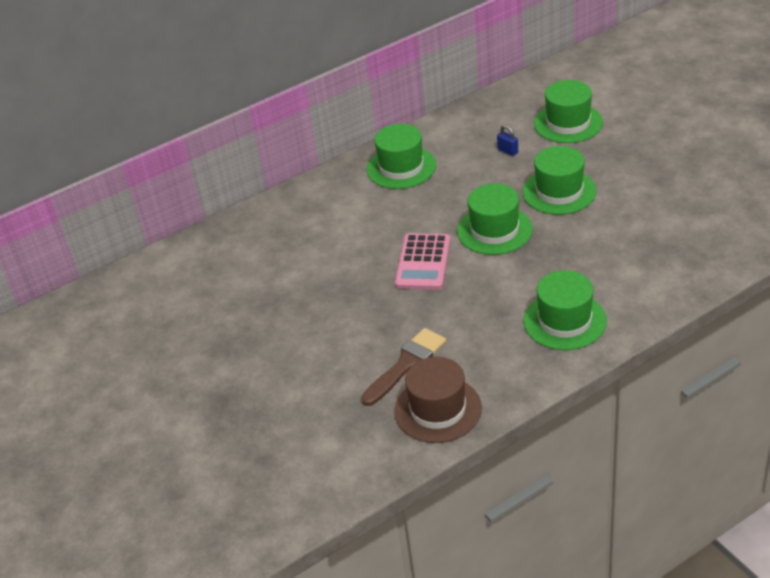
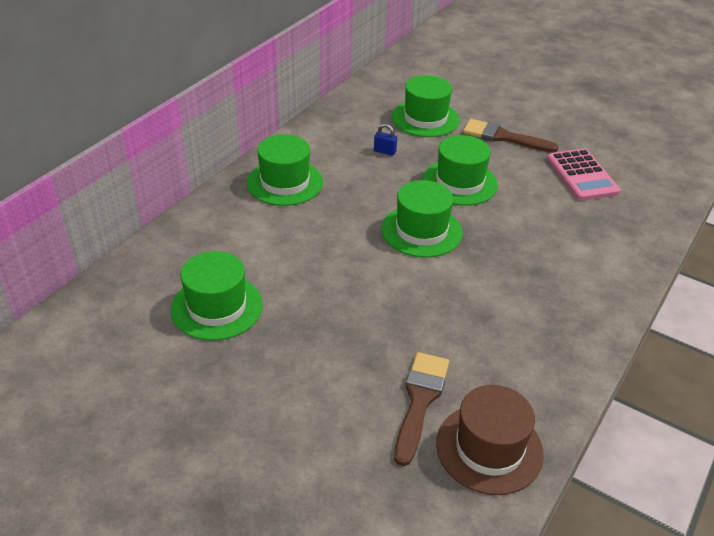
camera: 30 degrees left, 0 degrees up
(423, 262) = (368, 278): pink calculator -> pink calculator (582, 175)
(564, 321) = (554, 312): green hat -> green hat (217, 307)
(634, 153) = (503, 137): none -> brown brush

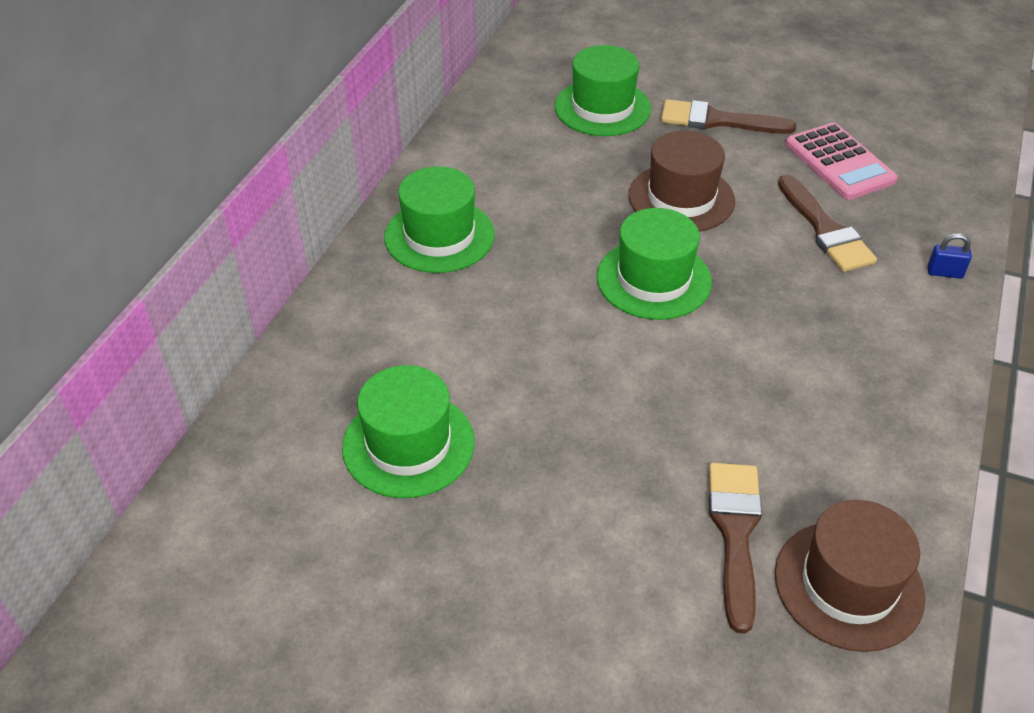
camera: 10 degrees left, 5 degrees up
(384, 151) = (563, 166): blue padlock -> blue padlock (944, 273)
(459, 182) = (681, 198): green hat -> brown hat
(555, 217) = (825, 229): none -> brown brush

